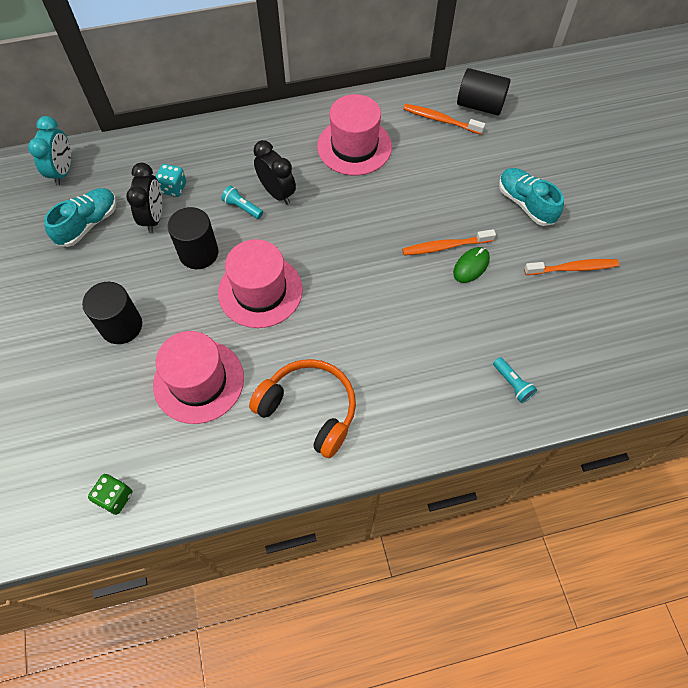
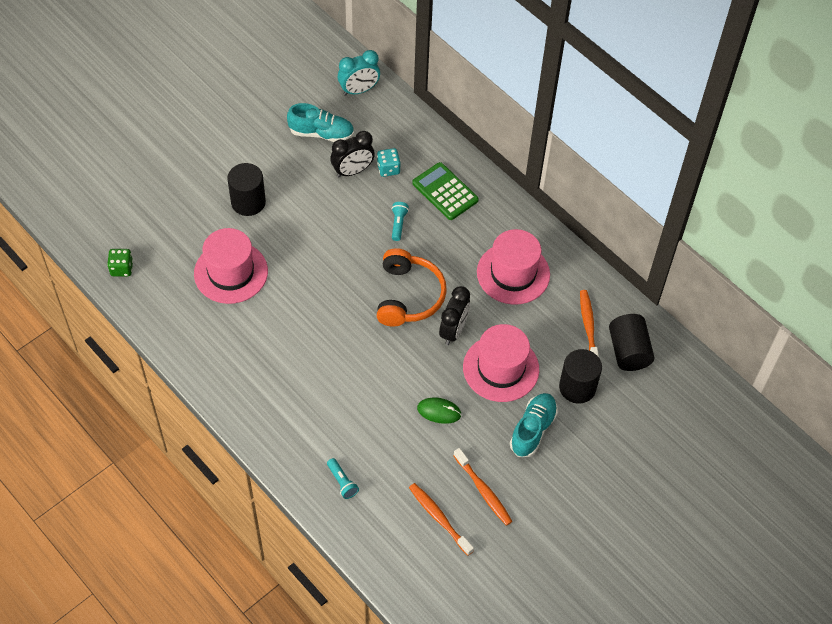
camera: 60 degrees right, 5 degrees down
(199, 253) = (338, 217): black cylinder -> black cylinder (577, 387)
(232, 156) = (445, 192): none -> green calculator
(260, 291) = (328, 274): pink hat -> pink hat (501, 368)
(277, 193) = (428, 241): black clock -> black clock (453, 331)
(309, 410) = (245, 352): orange headphones -> orange headphones (408, 296)
(445, 246) = (448, 385): orange toothbrush -> orange toothbrush (439, 518)
(512, 384) = (342, 482): turquoise flashlight -> turquoise flashlight turned 60 degrees counterclockwise

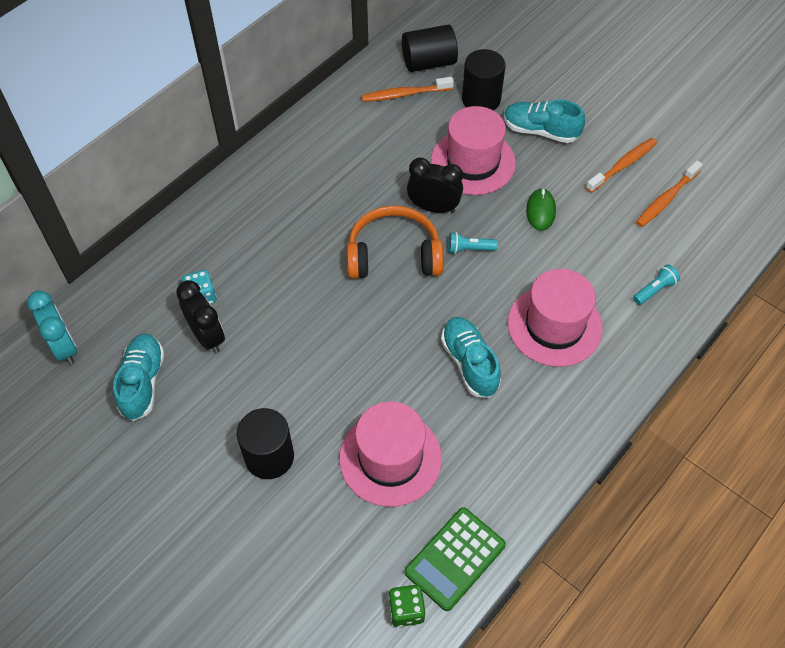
camera: 95 degrees left, 0 degrees up
(298, 333) = (469, 363): none -> turquoise shoe
(398, 224) = (289, 276): turquoise flashlight -> turquoise flashlight (469, 249)
(445, 192) = (234, 234): green calculator -> green calculator (455, 558)
(513, 273) = (346, 160): pink hat -> pink hat (554, 325)

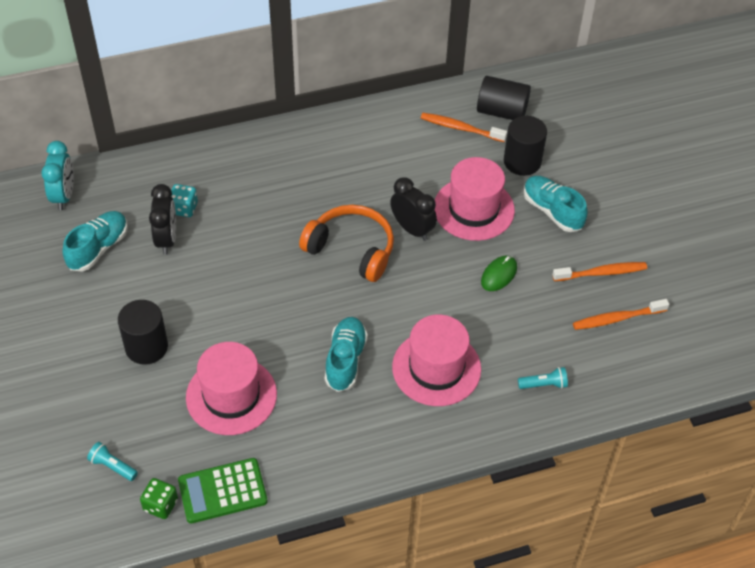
camera: 30 degrees right, 5 degrees down
(469, 249) = (415, 275): turquoise flashlight -> turquoise flashlight (112, 466)

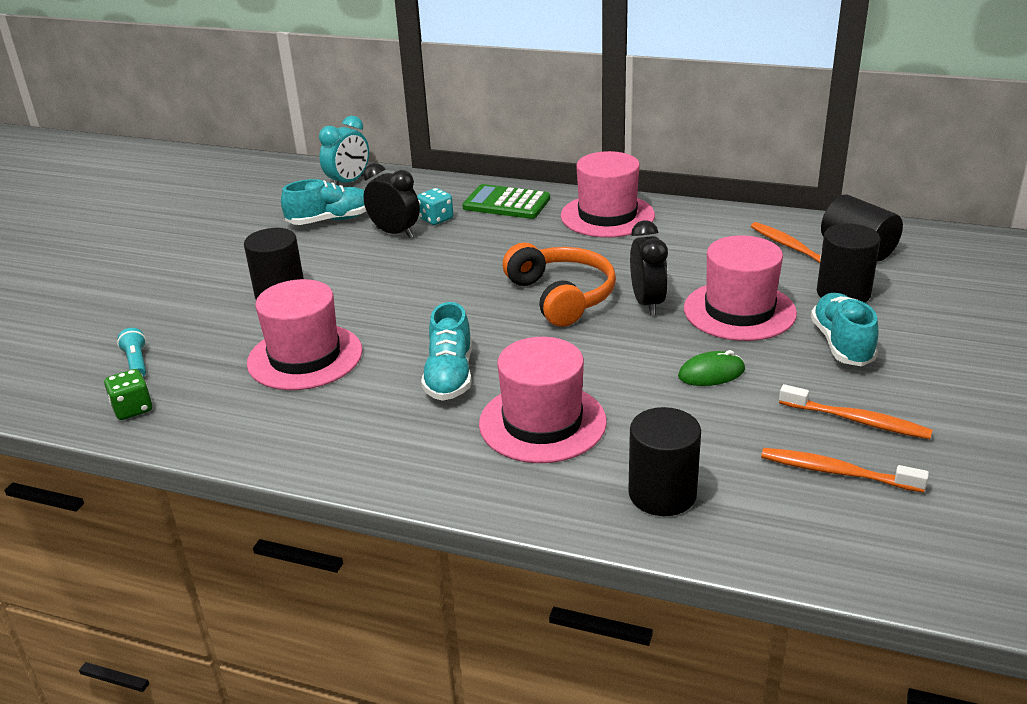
camera: 40 degrees right, 20 degrees down
(167, 239) = (395, 233): black clock -> black clock turned 90 degrees counterclockwise
(222, 491) = (198, 425): green calculator -> green calculator (506, 203)
(310, 147) = (607, 216): none -> pink hat
(345, 360) = (449, 376): turquoise shoe -> turquoise shoe turned 135 degrees clockwise
(544, 384) = (662, 494): turquoise flashlight -> black cylinder

